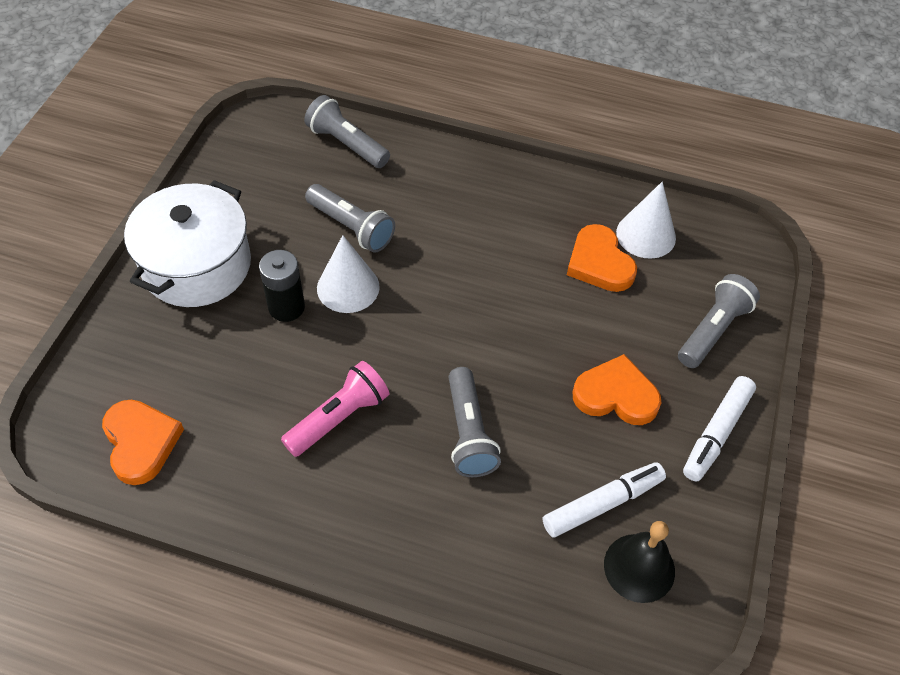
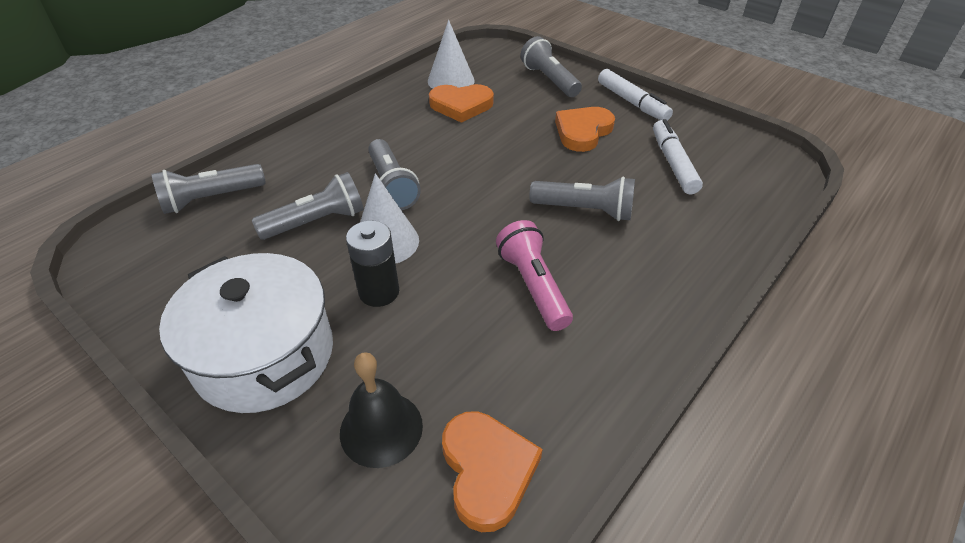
camera: 65 degrees left, 10 degrees down
(141, 443) = (487, 470): orange heart -> orange heart turned 75 degrees clockwise
(427, 259) = (392, 186): none -> grey flashlight
(639, 567) = (729, 162): black bell -> black bell (381, 428)

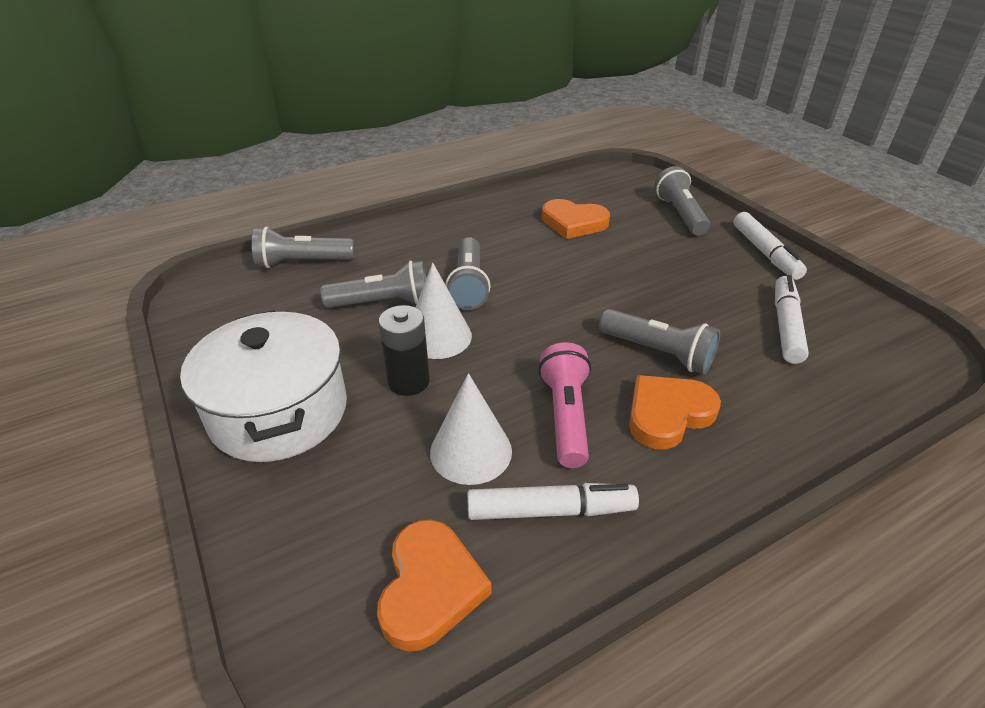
camera: 20 degrees right, 5 degrees down
(381, 428) = (348, 511): black bell -> none
(451, 81) = (574, 197): white cone -> white cone (471, 451)
(557, 372) = (550, 510): none -> white marker
(583, 132) = (693, 272): orange heart -> orange heart (668, 414)

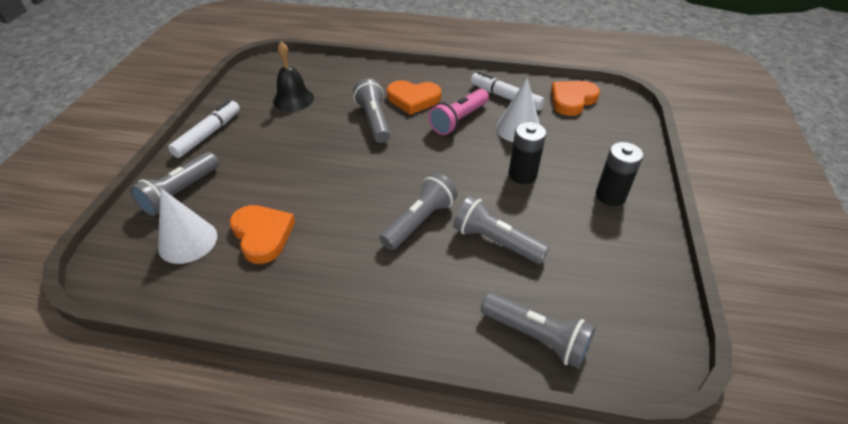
camera: 140 degrees left, 5 degrees up
(279, 412) = (610, 196): white pot -> black battery
(438, 336) = (480, 193): white cone -> white cone (187, 241)
(785, 326) = (293, 99): white marker -> black bell

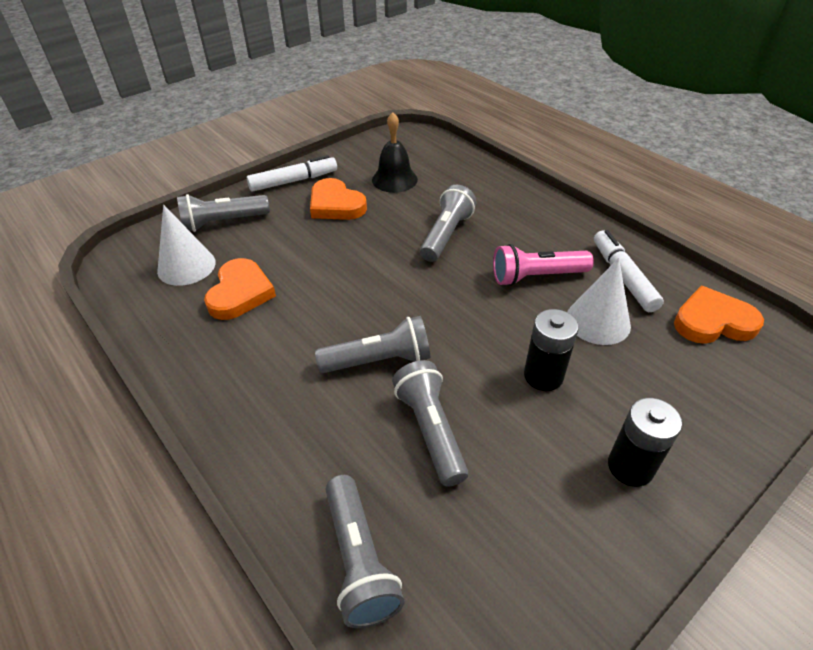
camera: 40 degrees right, 0 degrees up
(413, 99) = (511, 231): orange heart -> orange heart (336, 205)

